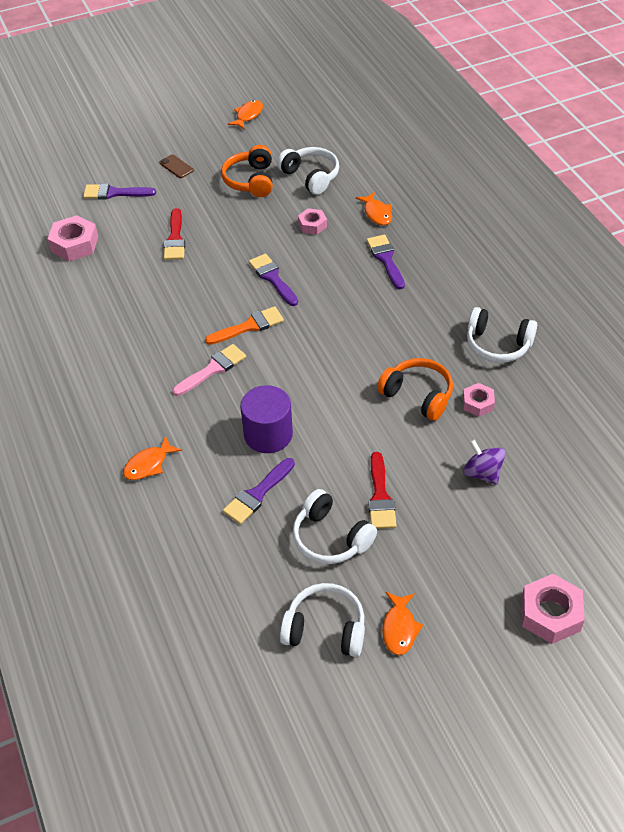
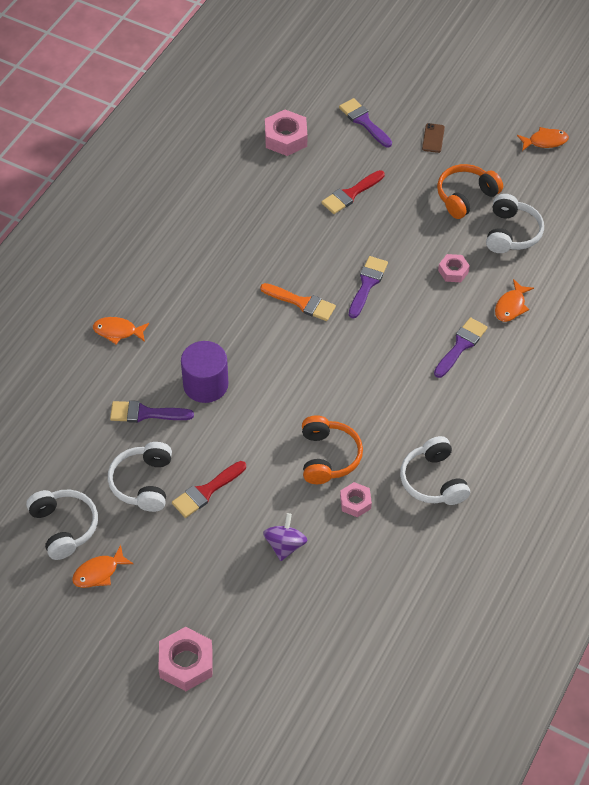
camera: 50 degrees right, 5 degrees up
(213, 369) = (238, 309): pink brush -> none

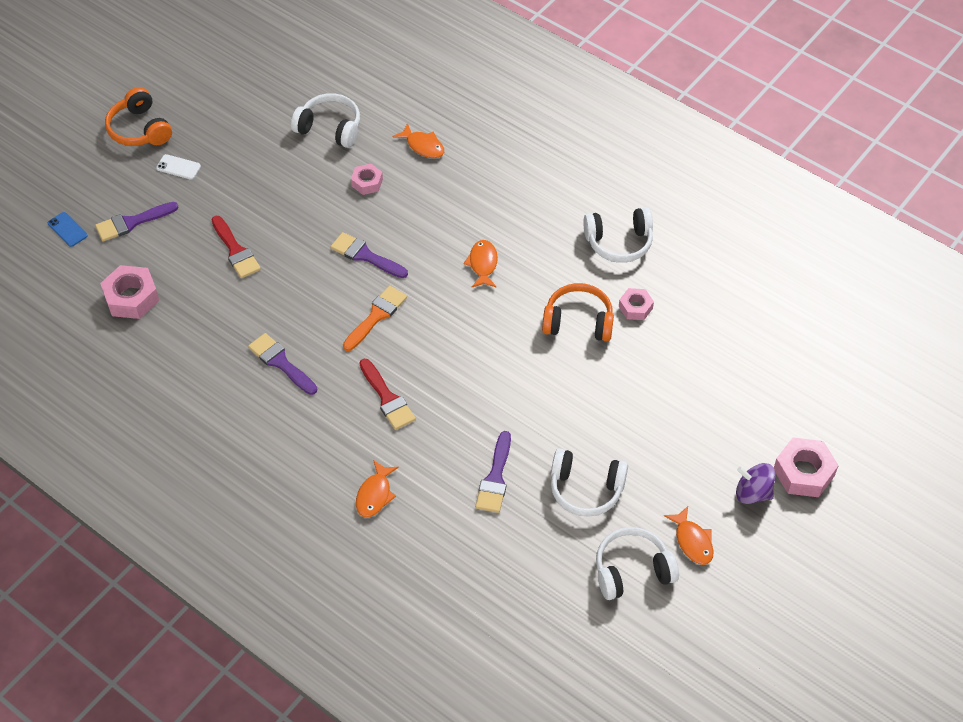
camera: 80 degrees left, 0 degrees up
(205, 384) = (467, 417): purple cylinder -> none
(206, 491) = (605, 432): red brush -> red brush (387, 398)
(285, 545) = (678, 372): purple spinning top -> purple spinning top (753, 493)
(346, 84) = (67, 229): none -> blue phone
(433, 138) = (178, 167): brown phone -> white phone
(461, 345) = (463, 193): purple brush -> purple brush (280, 362)
(465, 196) = (270, 155): orange headphones -> orange headphones (140, 129)
(545, 141) = (215, 79): orange fish -> orange fish (483, 264)

